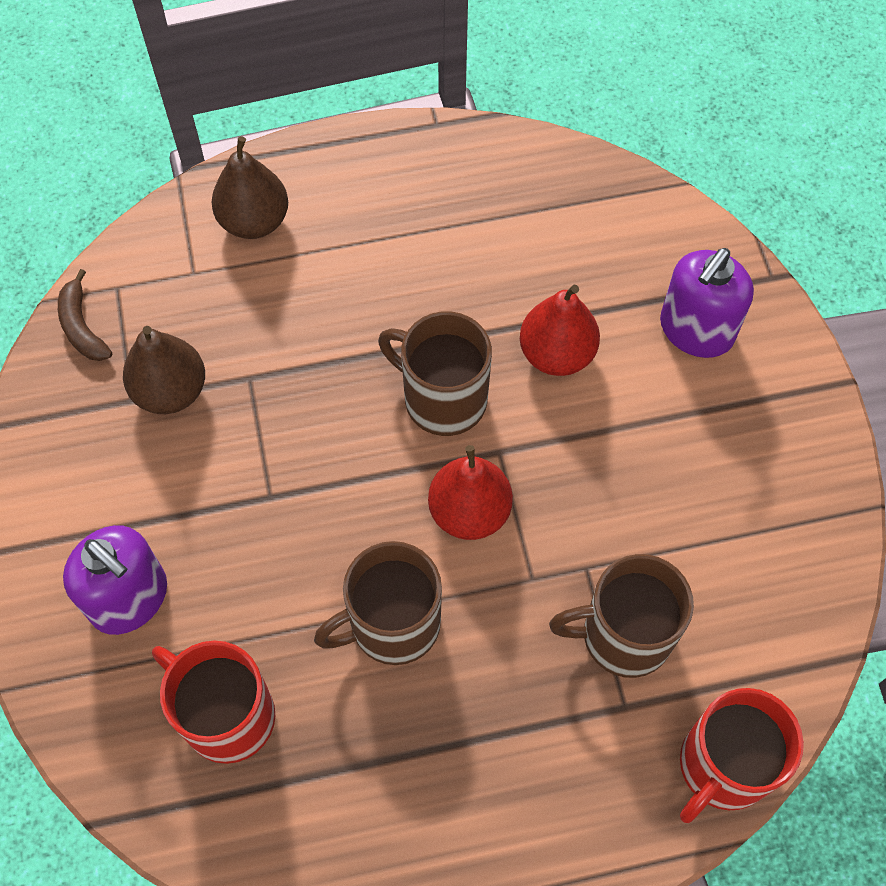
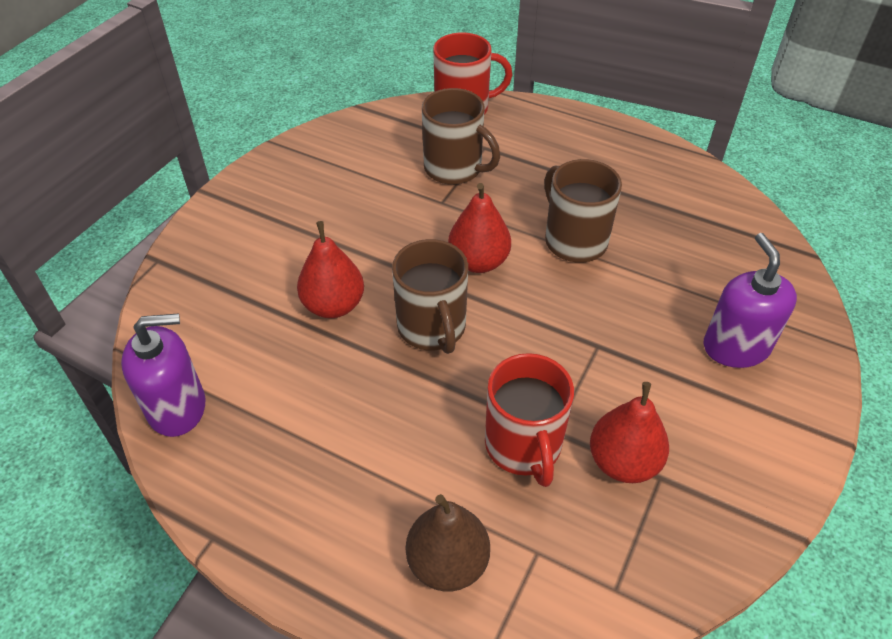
camera: 140 degrees left, 15 degrees down
(82, 326) = (669, 572): brown banana -> none
(171, 391) = (623, 462): brown pear -> red pear
(226, 715) = (705, 257): red mug -> red mug (523, 446)
(392, 624) = (574, 240): brown mug -> brown mug turned 135 degrees counterclockwise
(696, 330) = (238, 263): purple soap dispenser -> purple soap dispenser (177, 408)

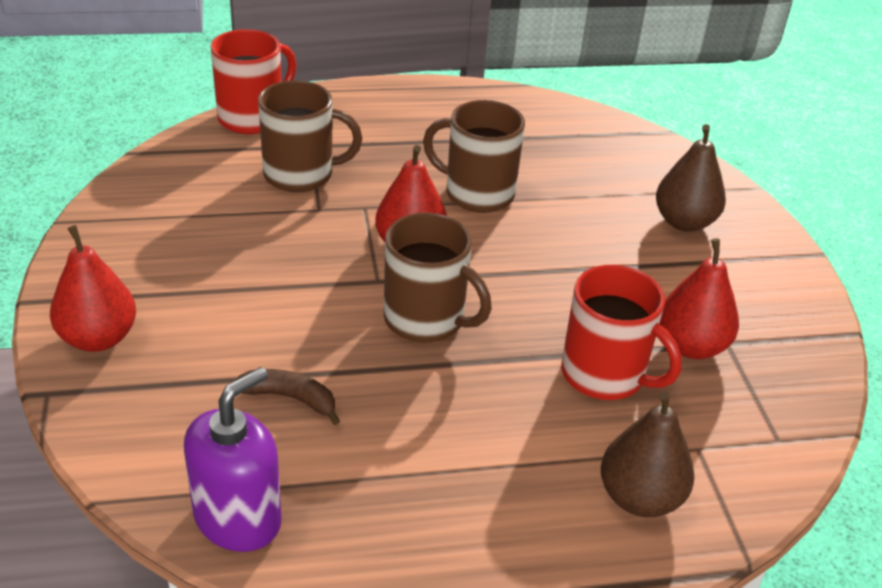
camera: 40 degrees left, 10 degrees down
(286, 340) = (290, 398): none -> brown banana
(333, 305) = (307, 345): red pear -> red pear (98, 338)
(736, 347) = (684, 222): purple soap dispenser -> brown pear

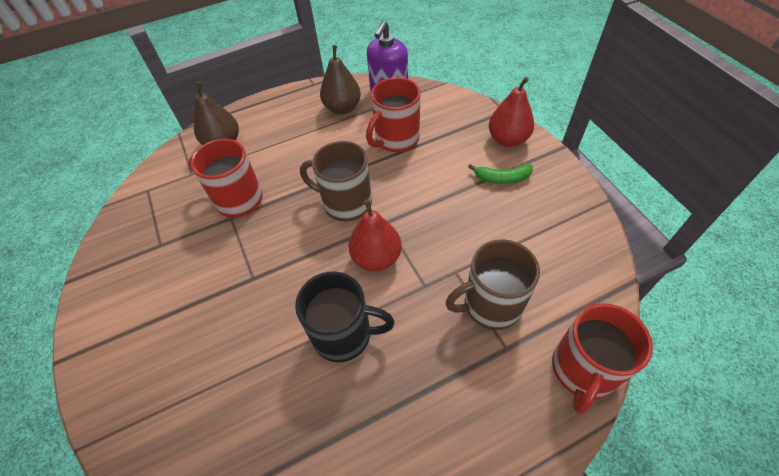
camera: 170 degrees right, 15 degrees up
(167, 286) = (502, 178): none -> green banana
(290, 398) = (396, 139): brown banana -> red mug
(477, 193) = (344, 335): brown mug -> black mug
(684, 222) = (166, 361): brown pear -> brown pear (342, 108)
(691, 346) = (183, 235): red pear -> none

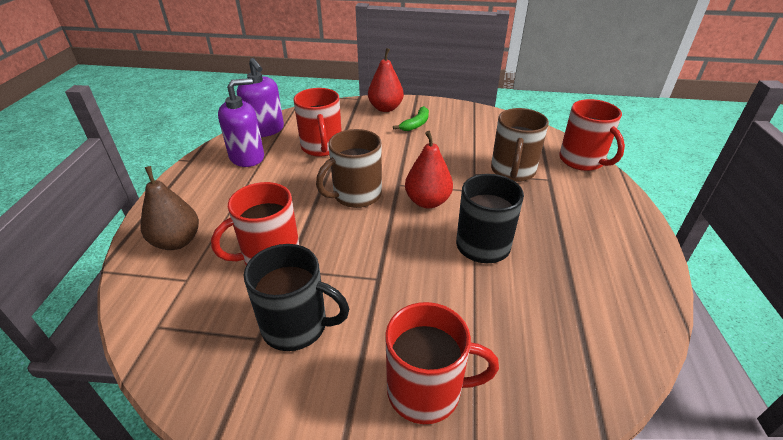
camera: 60 degrees left, 15 degrees down
(155, 372) = (426, 391): none -> red mug
(179, 258) = (297, 326): none -> black mug
(342, 108) = (247, 157): brown pear -> purple soap dispenser

